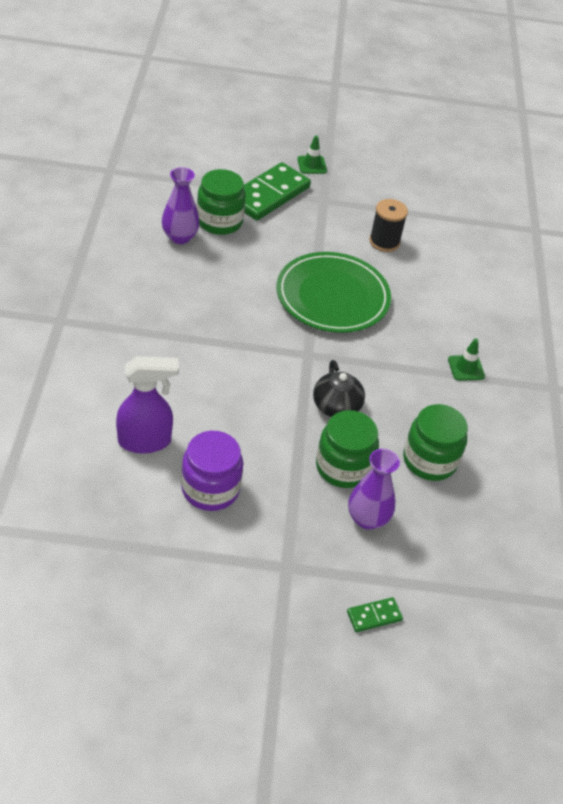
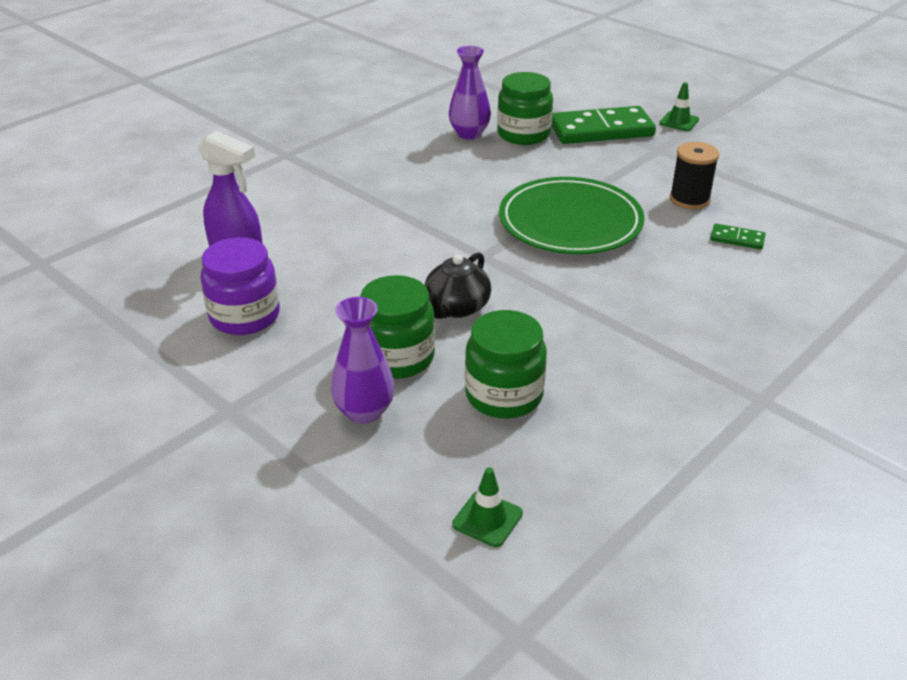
camera: 45 degrees right, 10 degrees down
(374, 616) = (255, 499): green domino -> green domino (737, 239)
(466, 368) = (658, 334): green traffic cone -> green traffic cone (487, 519)

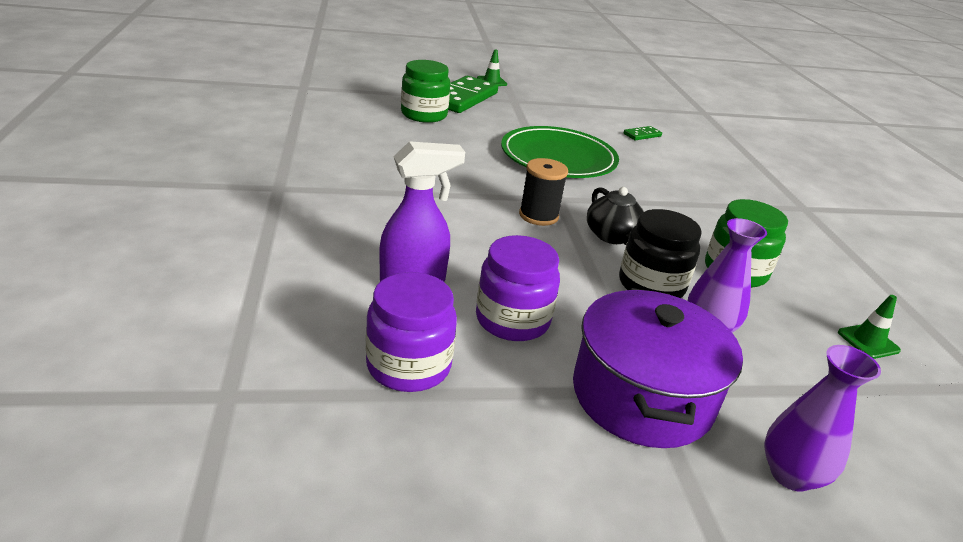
camera: 55 degrees left, 5 degrees down
(136, 302) = (408, 366): none -> purple jar
(217, 409) = (642, 396): none -> purple pot
(397, 357) = (651, 285): green jar -> black jar
(469, 134) = (389, 125): purple vase -> purple vase (791, 474)
(689, 199) = (583, 122): black spool -> black spool (538, 216)

